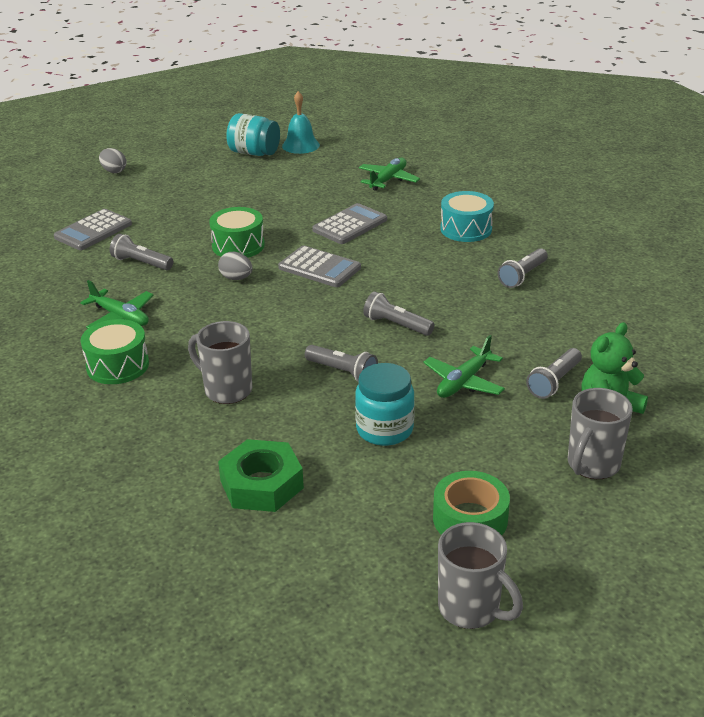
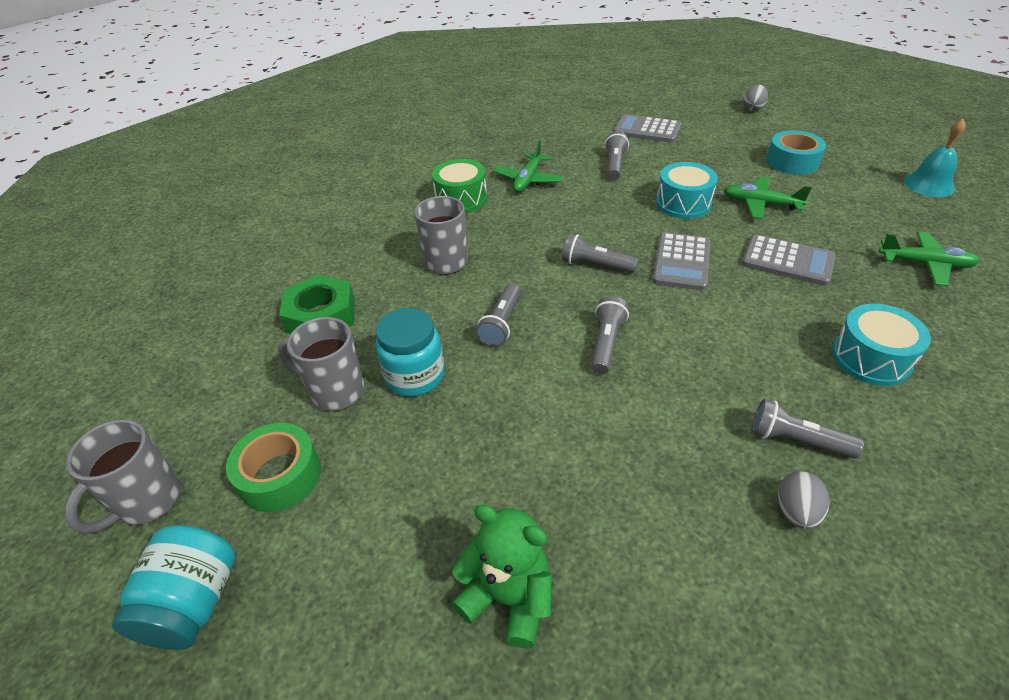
camera: 75 degrees right, 10 degrees up
(220, 182) = (792, 161): none -> turquoise tape
(236, 278) = (625, 218): grey egg -> grey egg (796, 511)
(238, 245) = (683, 203): green drum -> turquoise drum
(254, 153) = (874, 163): turquoise jar -> turquoise jar (194, 602)
(463, 382) = (520, 423): green plane -> green plane (760, 204)
(554, 382) = (555, 518): grey flashlight -> grey flashlight (595, 265)
(592, 465) = (387, 589): grey mug -> grey mug (335, 391)

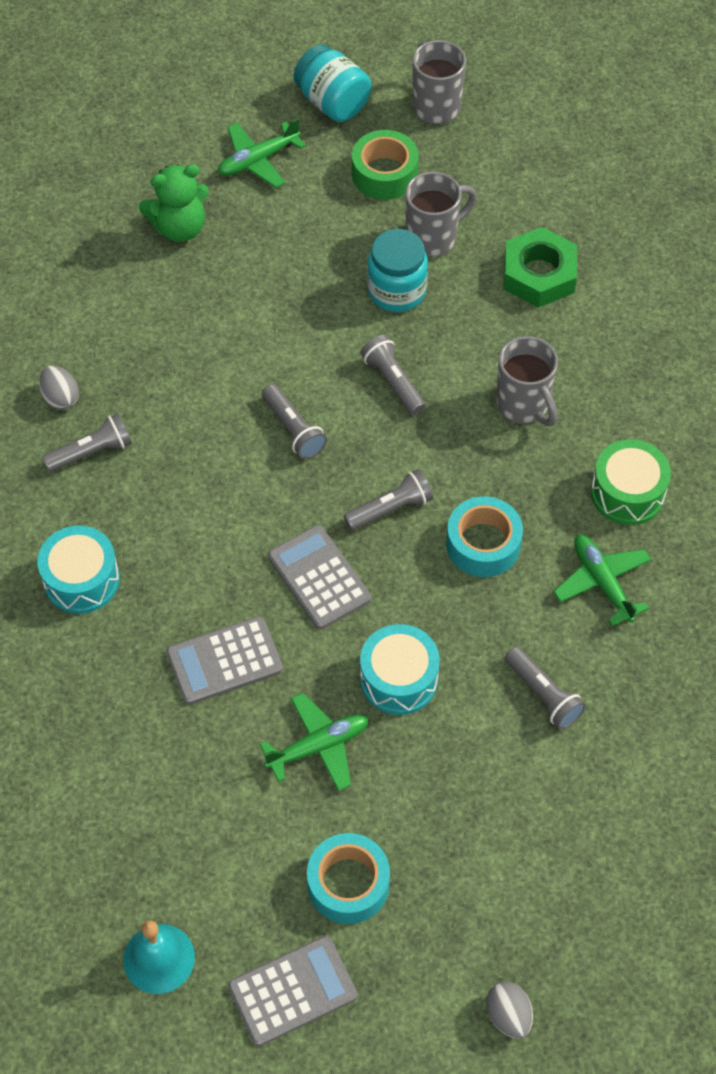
camera: 130 degrees right, 15 degrees up
(564, 222) = (483, 544): none -> turquoise tape
(647, 130) = (589, 817): grey calculator -> grey calculator (292, 991)
(925, 264) = (94, 764): green plane -> green plane (258, 160)

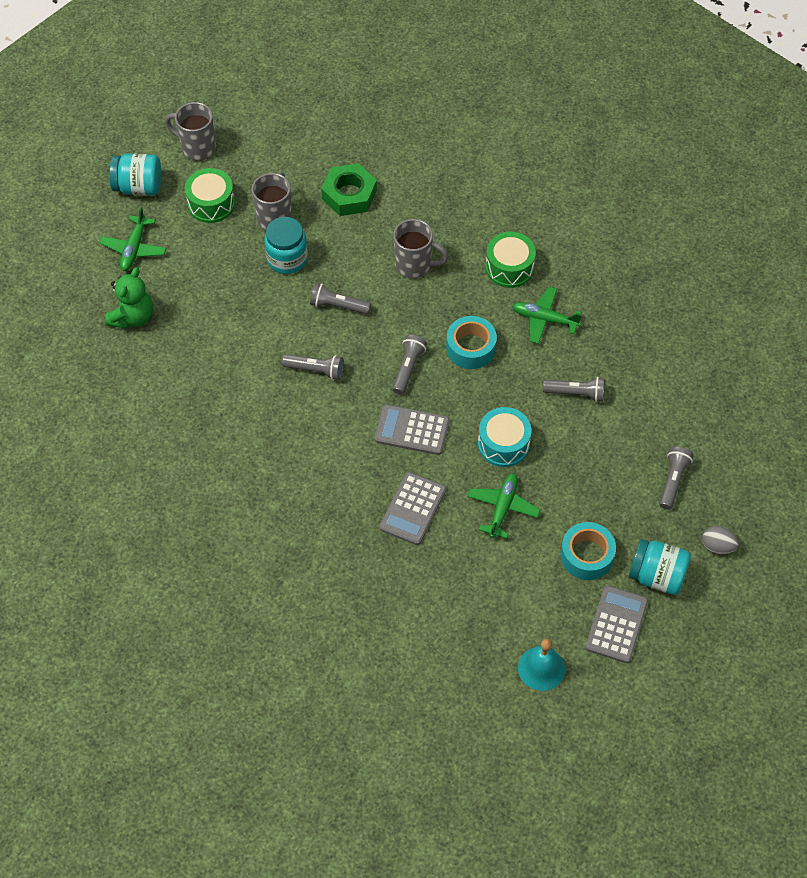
camera: 45 degrees left, 0 degrees up
(61, 398) = (174, 455): grey egg -> none
(81, 579) = (295, 534): turquoise drum -> none
(91, 452) = (224, 468): grey flashlight -> grey flashlight (673, 481)
(384, 174) = (211, 203): green tape -> green drum
(399, 981) = (657, 576): none -> turquoise jar

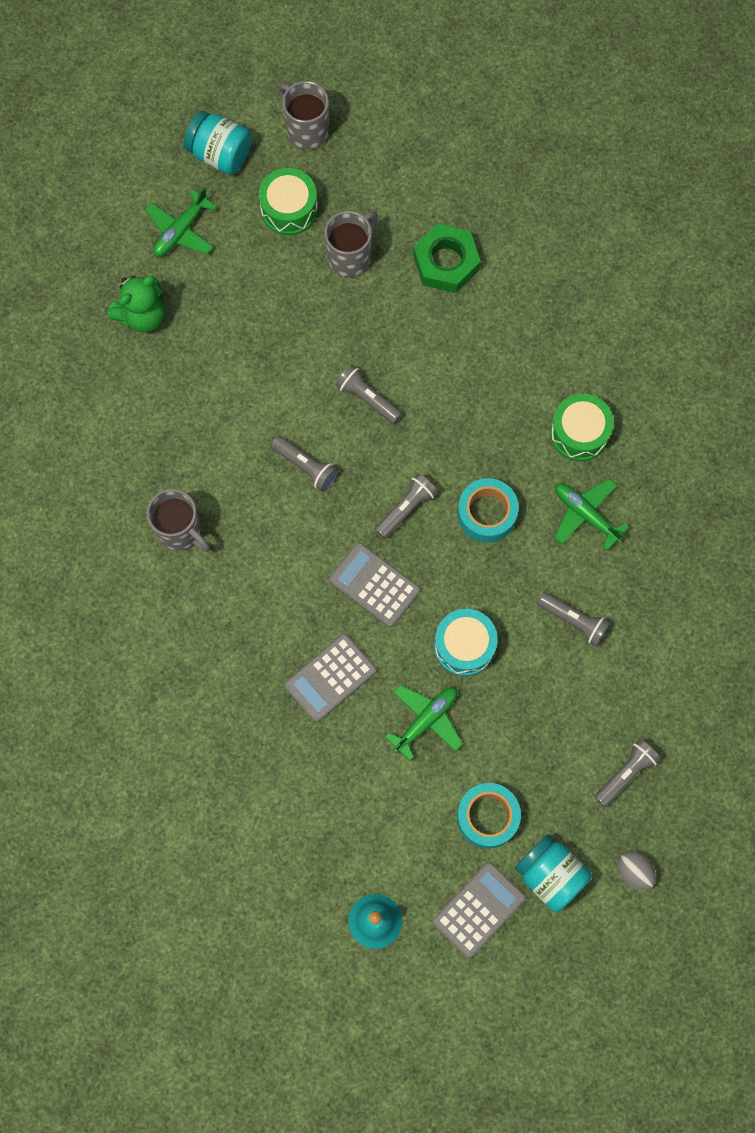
camera: 25 degrees right, 15 degrees up
(287, 259) = (339, 315): turquoise jar -> none
(415, 265) = (475, 384): grey mug -> grey mug (180, 531)

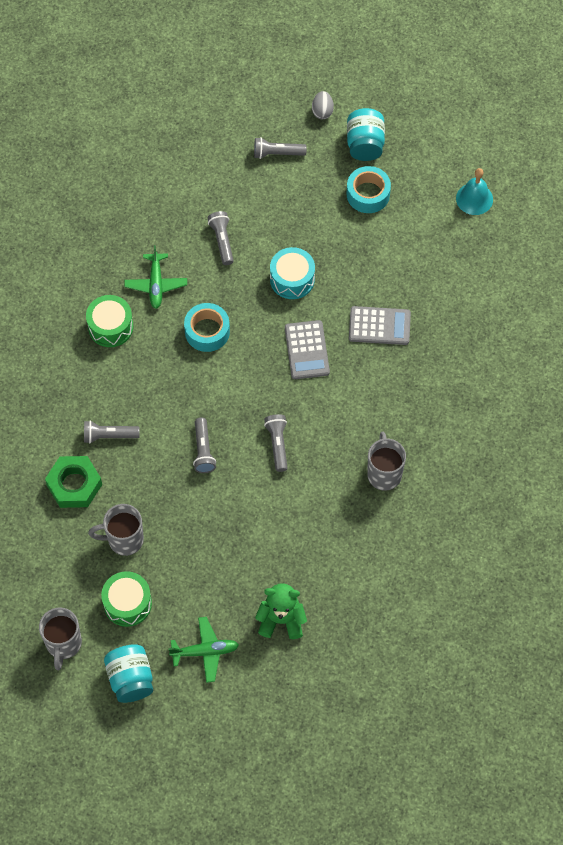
camera: 135 degrees left, 10 degrees down
(406, 508) = (247, 373): grey flashlight -> grey flashlight (109, 436)
(426, 720) = (351, 263): green plane -> none
(478, 909) = (417, 160): grey calculator -> none

